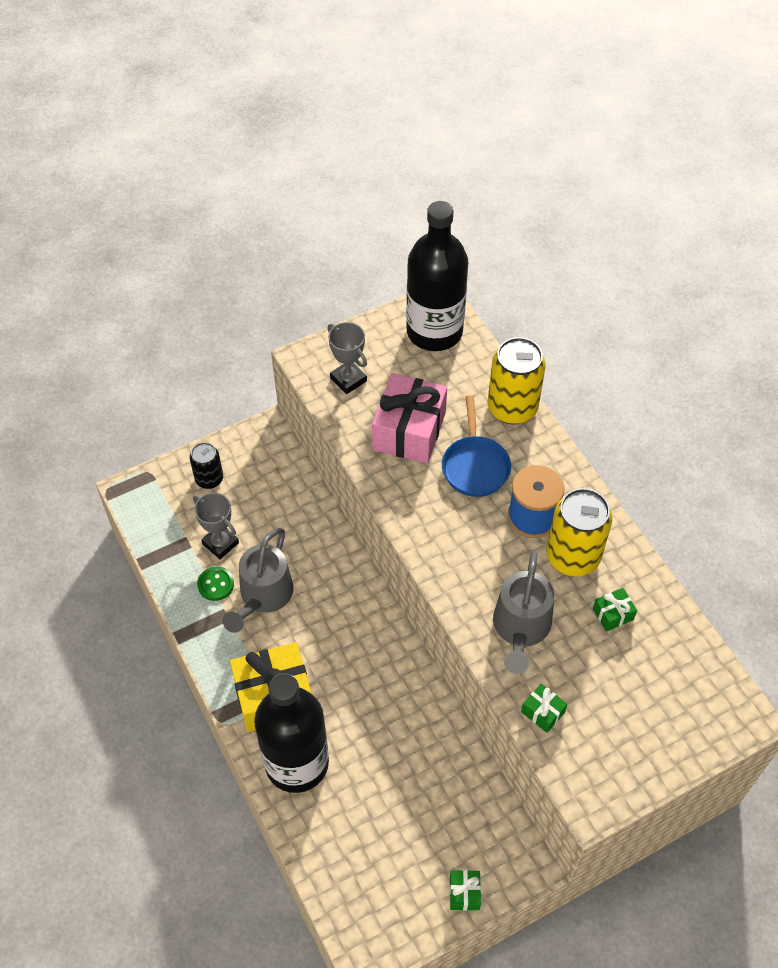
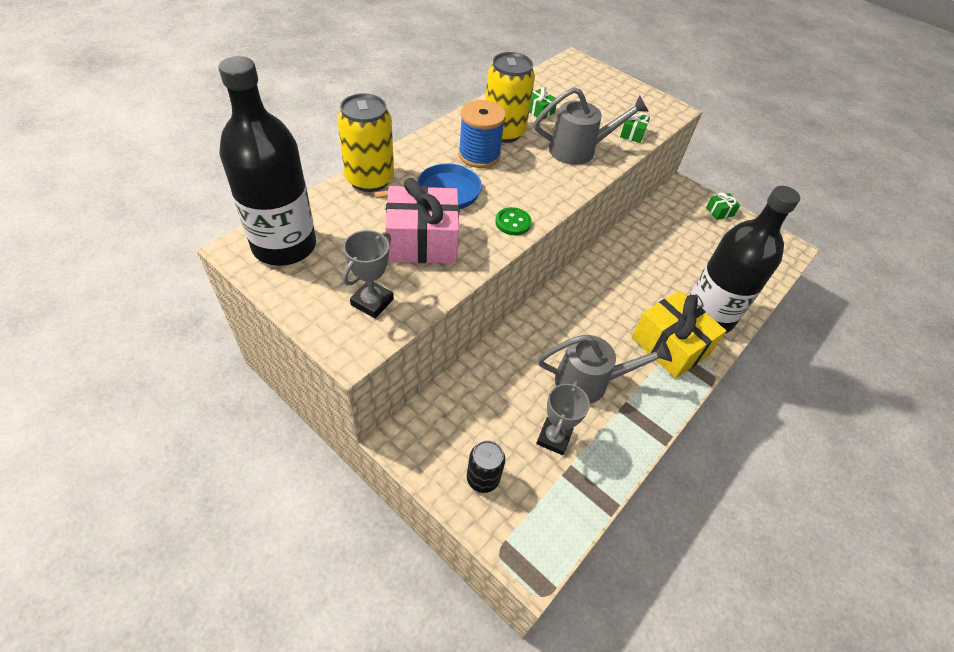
camera: 115 degrees left, 5 degrees down
(215, 584) = (598, 426): green button -> green button (513, 222)

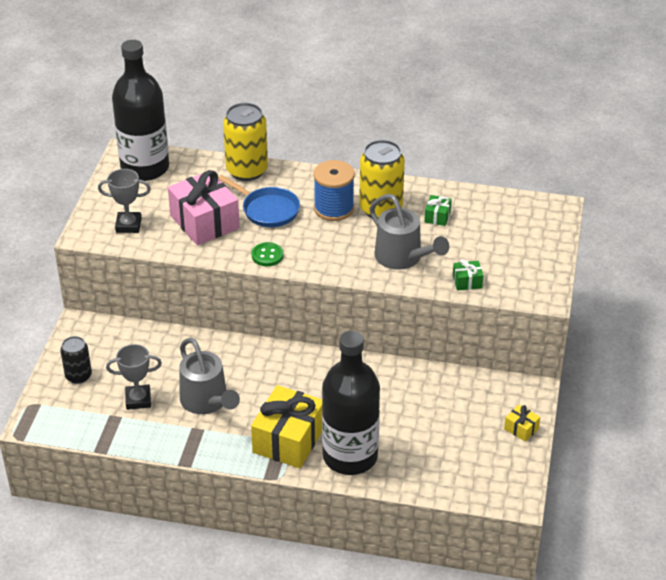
camera: 65 degrees right, 10 degrees down
(719, 211) = (521, 429): green gift -> yellow gift

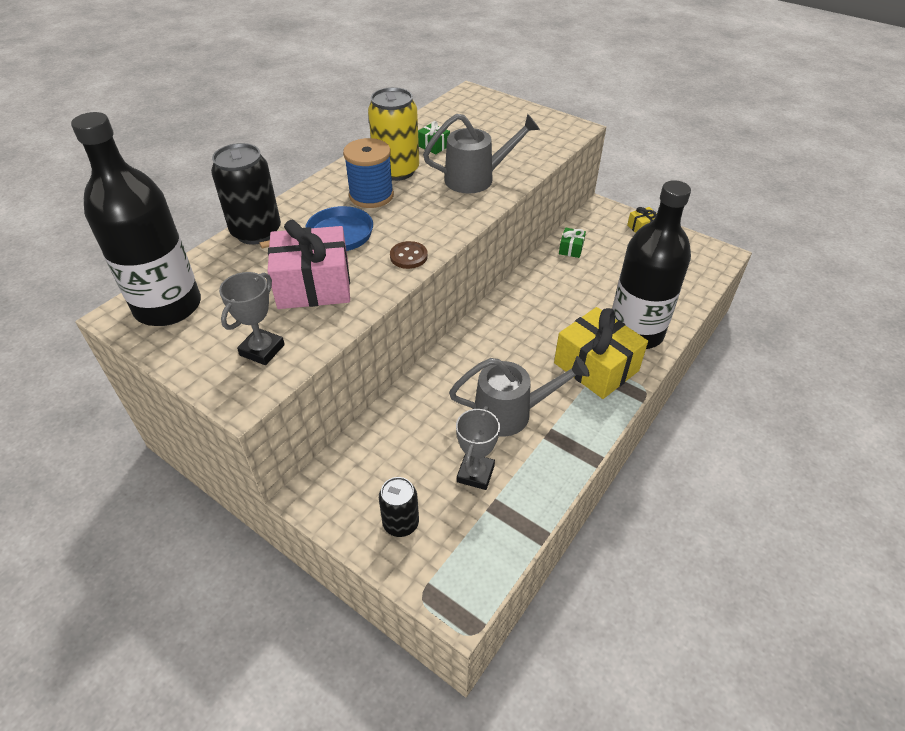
camera: 65 degrees left, 5 degrees up
(247, 170) = (256, 232): yellow can -> black can
(267, 255) = (408, 256): green button -> brown button
(467, 282) = (532, 156): green gift -> green gift (571, 249)

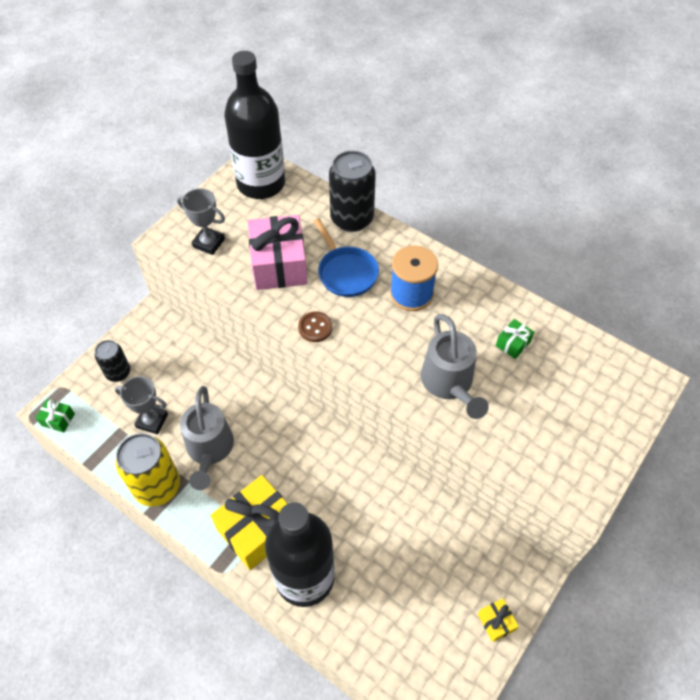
camera: 90 degrees right, 10 degrees up
(396, 170) = (458, 312): yellow can -> yellow can (157, 486)
(571, 249) = (444, 527): green gift -> green gift (58, 419)

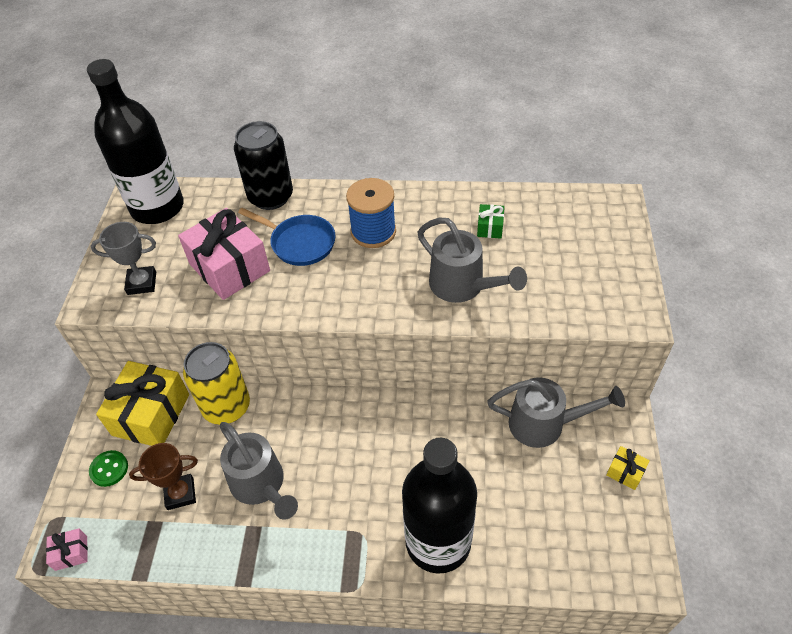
camera: 30 degrees left, 5 degrees down
(58, 419) = (71, 553): green gift -> pink gift
(118, 372) = (109, 469): black can -> green button
(152, 421) = (180, 493): grey trophy -> brown trophy
(157, 486) = (231, 551): yellow can -> yellow can (226, 407)
(258, 529) = (362, 527): yellow gift -> yellow gift (151, 415)
(315, 327) = (306, 303): brown button -> none
(459, 539) = (545, 424): none -> grey watering can

